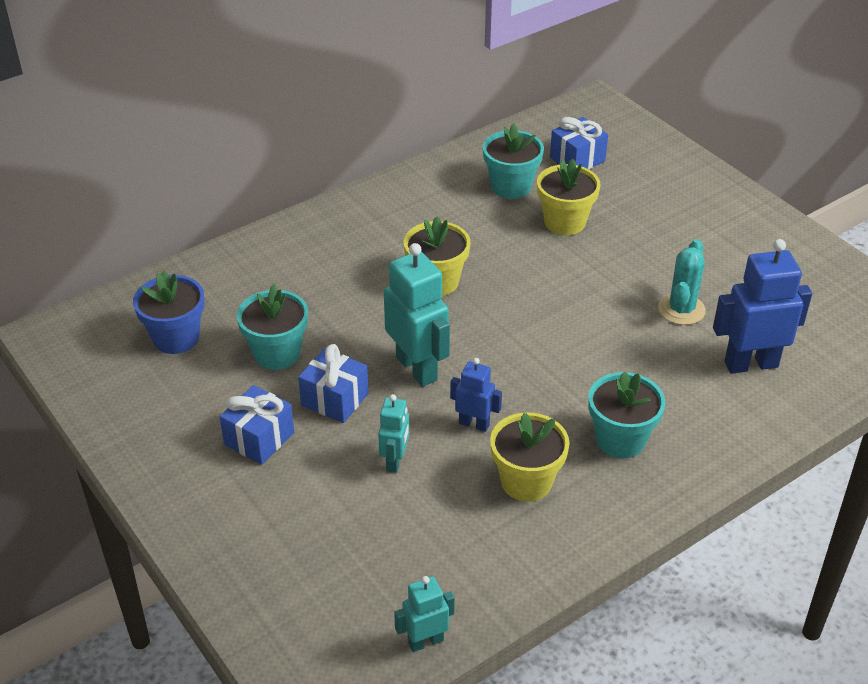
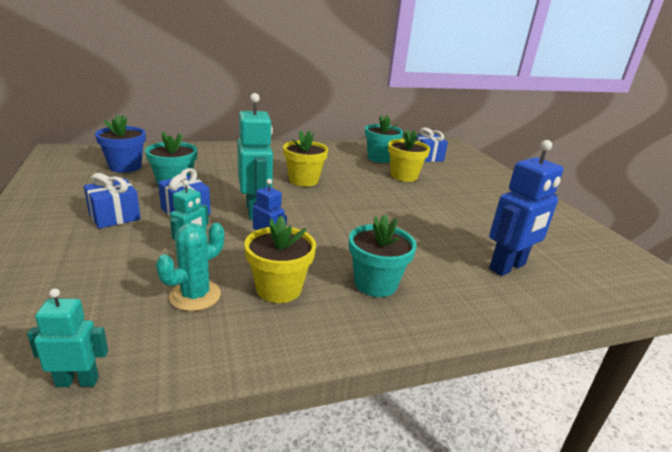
camera: 15 degrees right, 15 degrees down
(681, 309) = (463, 227): turquoise cactus -> turquoise cactus (195, 296)
(750, 364) = (507, 267): blue robot -> blue robot turned 135 degrees clockwise

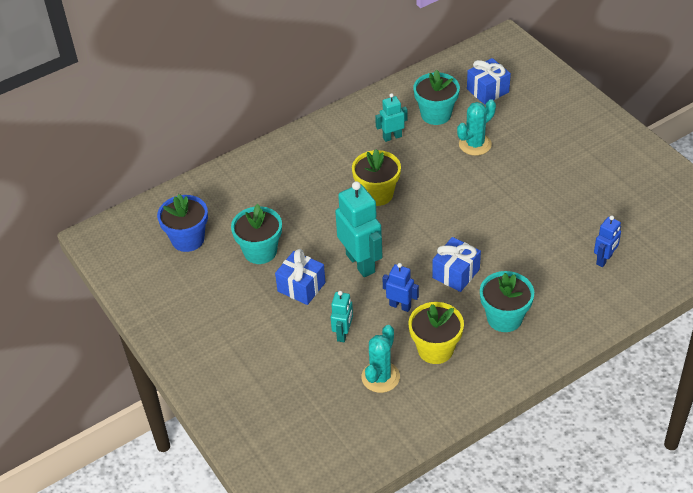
camera: 10 degrees left, 20 degrees up
(77, 381) = (361, 462): turquoise robot -> turquoise robot (392, 137)
(114, 216) = (248, 316): blue gift -> blue gift (456, 273)
(404, 176) = (475, 144): yellow flower pot -> turquoise cactus
(507, 267) = (604, 259): blue robot -> blue robot, size x0.55

